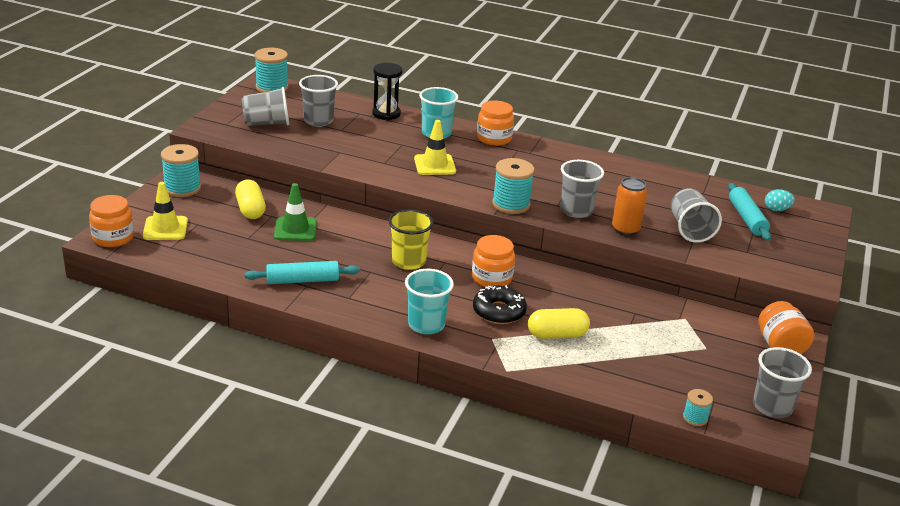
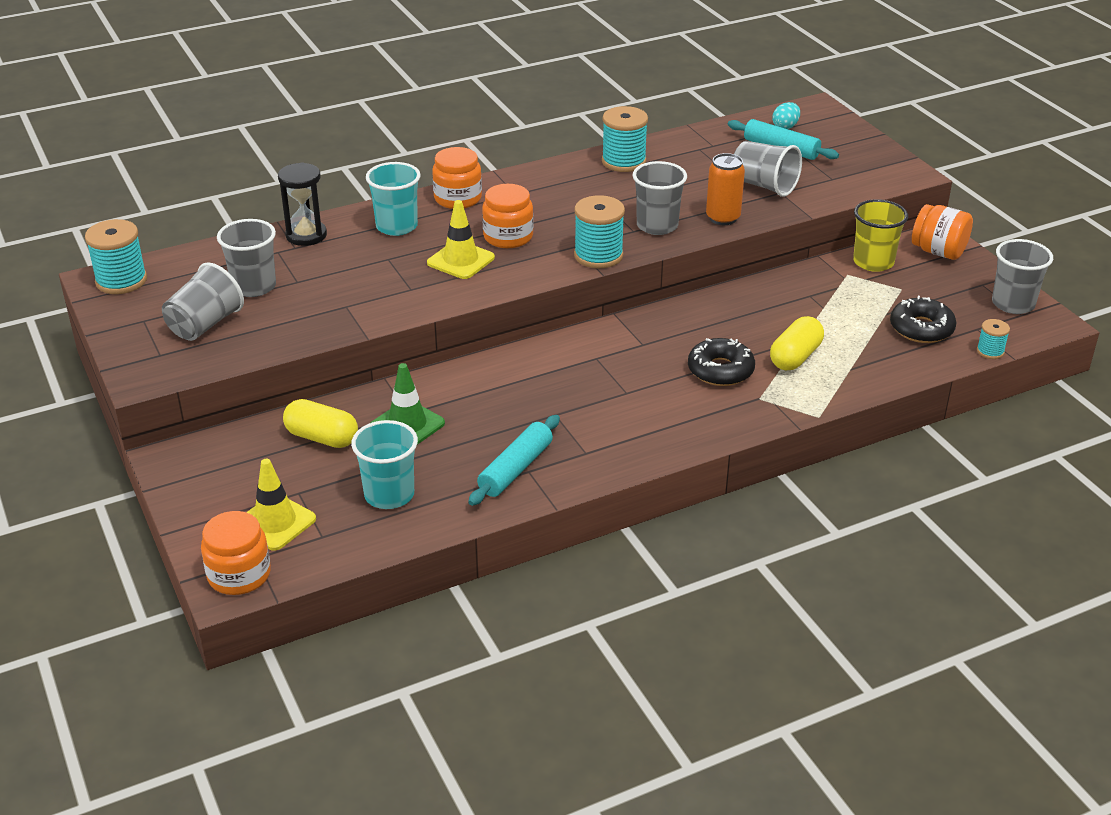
camera: 45 degrees left, 5 degrees up
(182, 188) = (200, 468): turquoise spool -> turquoise spool (623, 161)
(408, 261) = (568, 380): yellow cup -> yellow cup (873, 262)
(426, 325) = (692, 426): turquoise cup -> turquoise cup (389, 495)
(492, 278) = (659, 344): orange jar -> orange jar (508, 237)
(672, 375) = (921, 328): none -> black donut

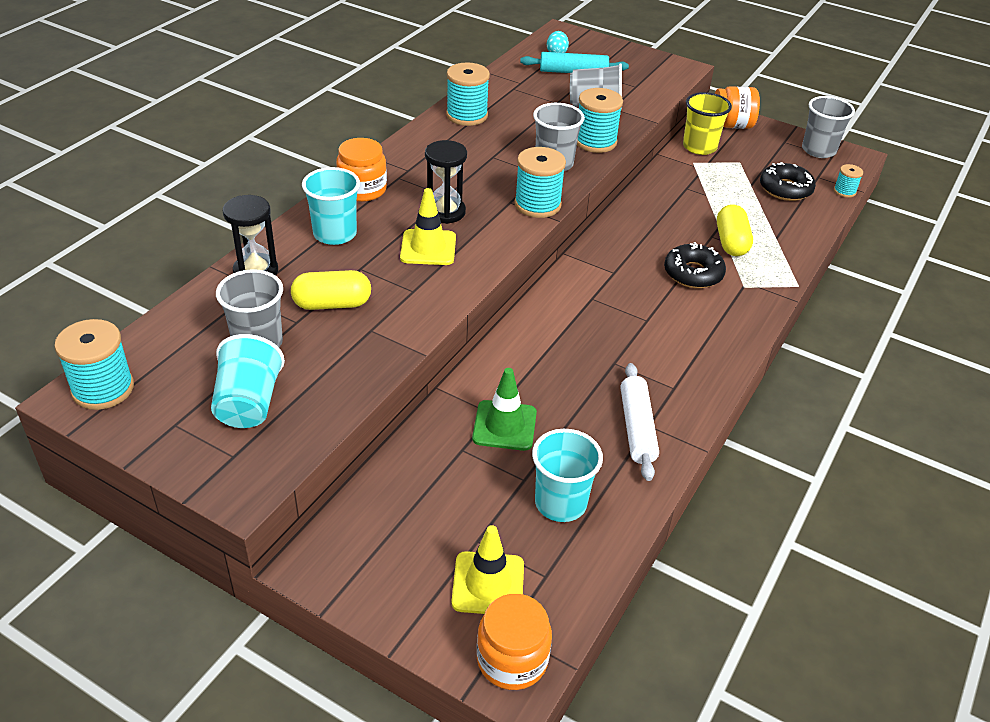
camera: 35 degrees left, 5 degrees up
(205, 325) = (249, 403): grey cup -> turquoise cup
(322, 438) = (441, 473): yellow capsule -> yellow capsule (332, 304)
(508, 237) = (445, 212): orange jar -> black hourglass
(516, 469) = (637, 428): turquoise rolling pin -> white rolling pin
(723, 218) = (595, 142): orange can -> turquoise spool

